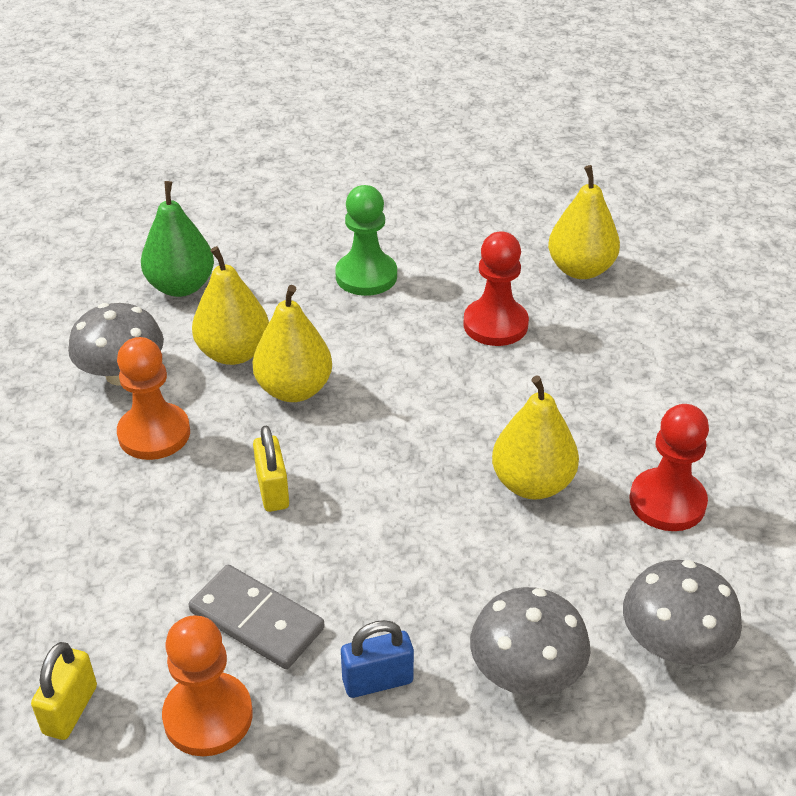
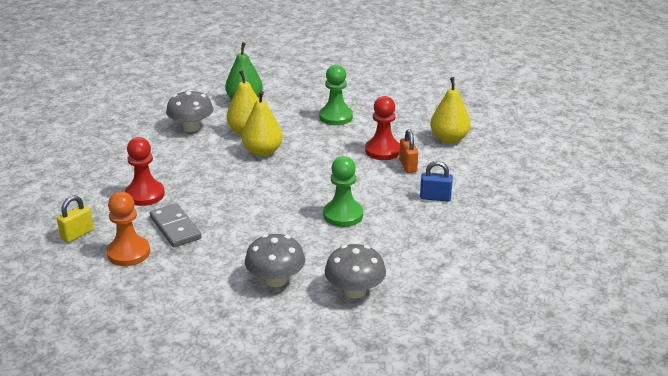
camera: 25 degrees right, 10 degrees down
(154, 434) = (187, 152): orange pawn -> none
(273, 490) = (221, 185): yellow padlock -> none
(377, 681) = (208, 263): blue padlock -> blue padlock (435, 197)
(532, 483) = (343, 215): yellow pear -> green pawn
(558, 343) = (408, 165): none -> orange padlock
(667, 502) = (403, 240): red pawn -> red pawn (145, 195)

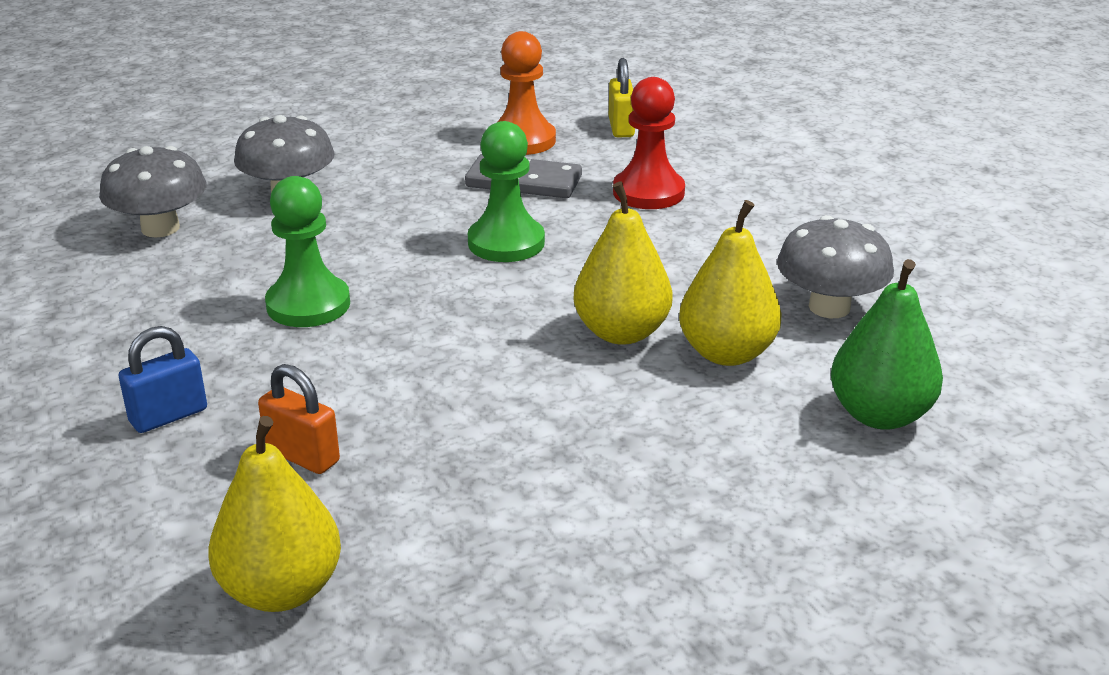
camera: 135 degrees right, 0 degrees up
(336, 117) = (633, 492): green pawn -> green pawn (506, 243)
(382, 150) = (401, 462): red pawn -> none

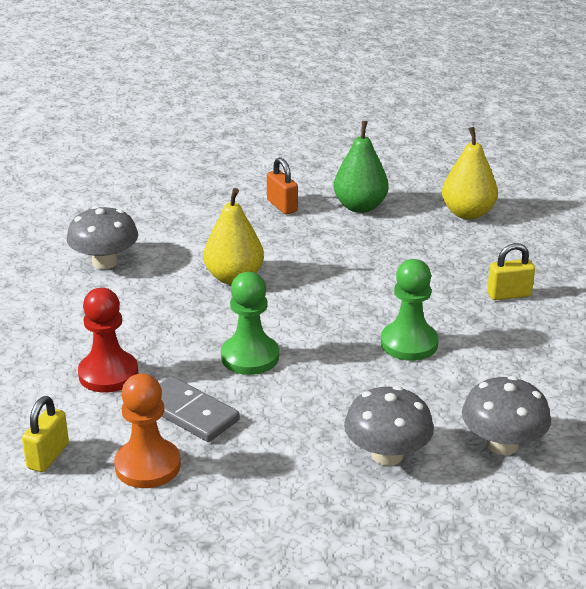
camera: 155 degrees left, 0 degrees up
(168, 416) = (509, 295): blue padlock -> yellow padlock
(302, 456) = (442, 259): orange padlock -> orange padlock (282, 206)
(727, 353) = (190, 253): yellow pear -> none
(879, 415) = (155, 211): green pear -> green pear (360, 207)

